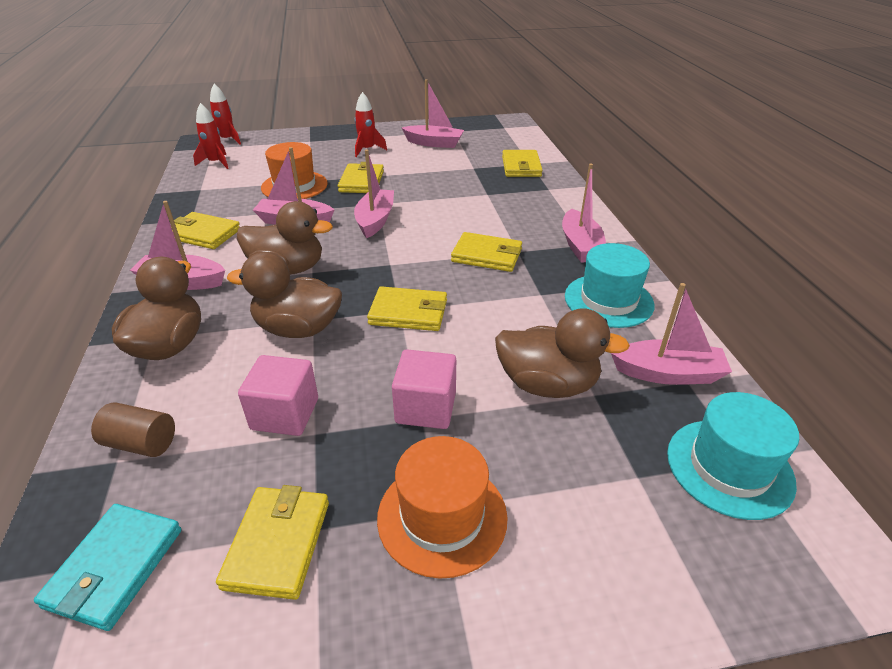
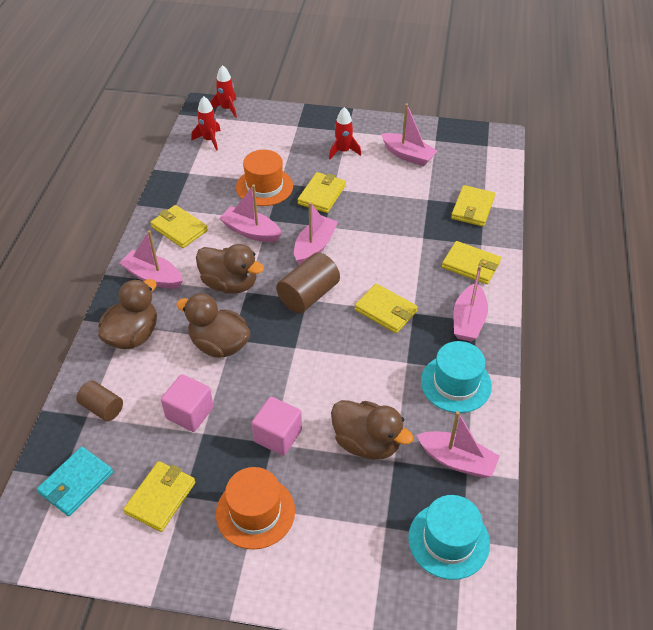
camera: 20 degrees right, 10 degrees up
(390, 260) = (308, 295): none -> brown cylinder
(408, 313) = (300, 352): yellow wallet -> yellow wallet (471, 265)

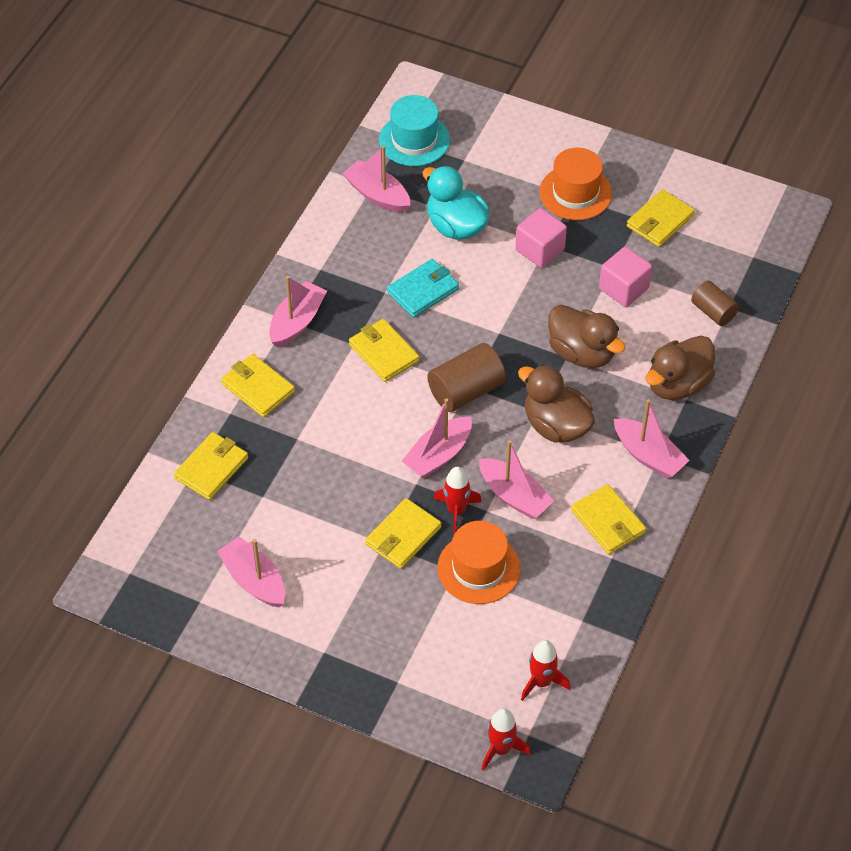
camera: 165 degrees left, 5 degrees up
(76, 483) = (738, 249): turquoise wallet -> turquoise wallet (423, 291)
(343, 151) = (345, 610): red rocket -> red rocket (456, 511)
(367, 443) = (456, 226): brown duck -> turquoise duck
(456, 383) = (344, 261): turquoise hat -> none

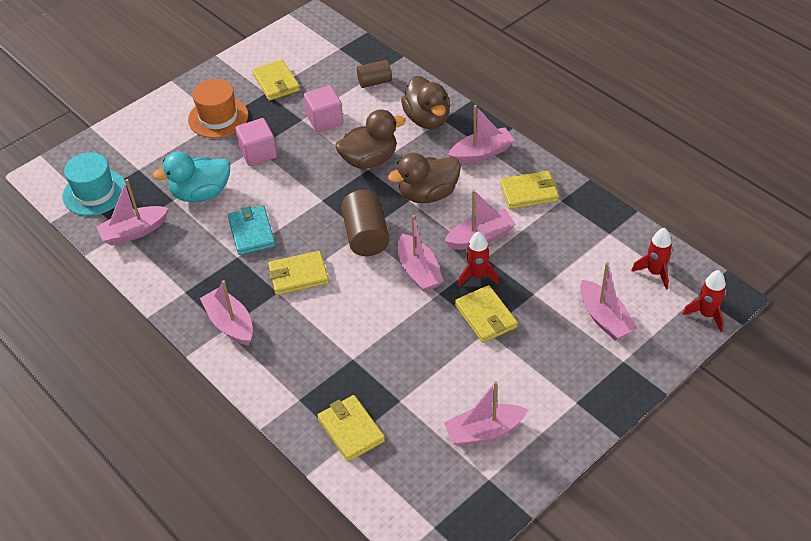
camera: 65 degrees left, 5 degrees down
(258, 388) = (283, 371): yellow wallet -> none
(450, 648) = (604, 318): none -> pink boat
(478, 568) = (537, 278): orange hat -> none

